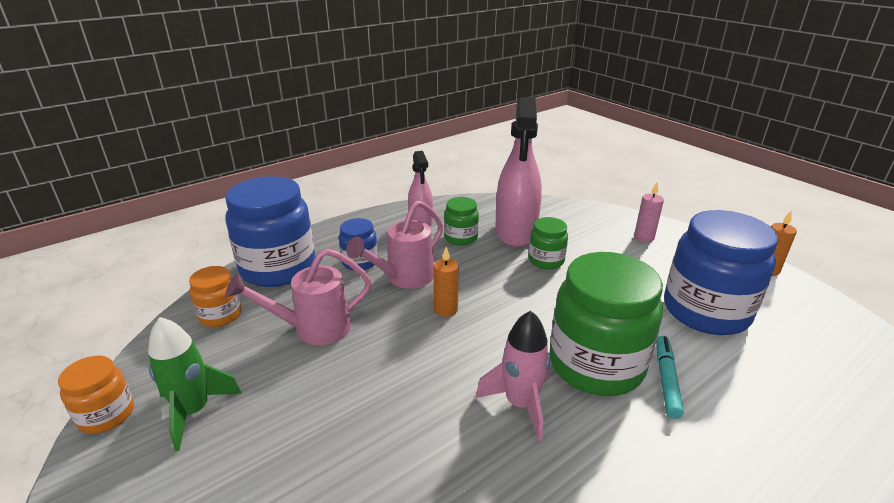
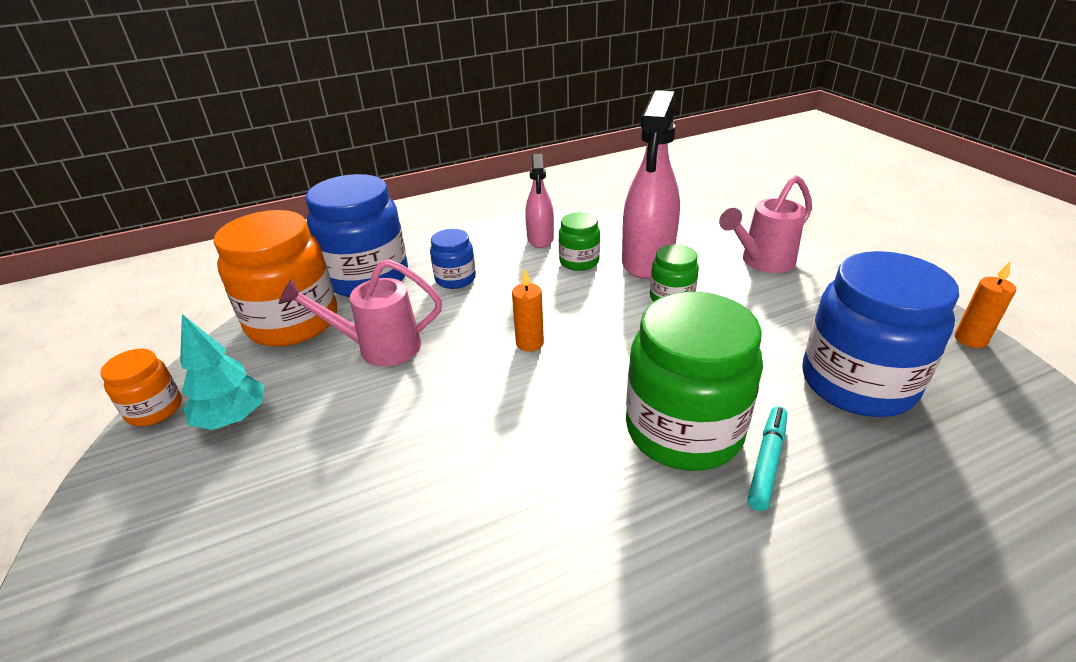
camera: 15 degrees right, 5 degrees up
(194, 411) = (233, 418): green rocket -> turquoise tree
(220, 315) = (293, 322): orange jar -> orange jar, size x2.03
(404, 278) = (497, 302): pink watering can -> pink watering can (762, 262)
(520, 404) = (573, 463): pink rocket -> none
(644, 237) = (811, 281): pink candle -> none

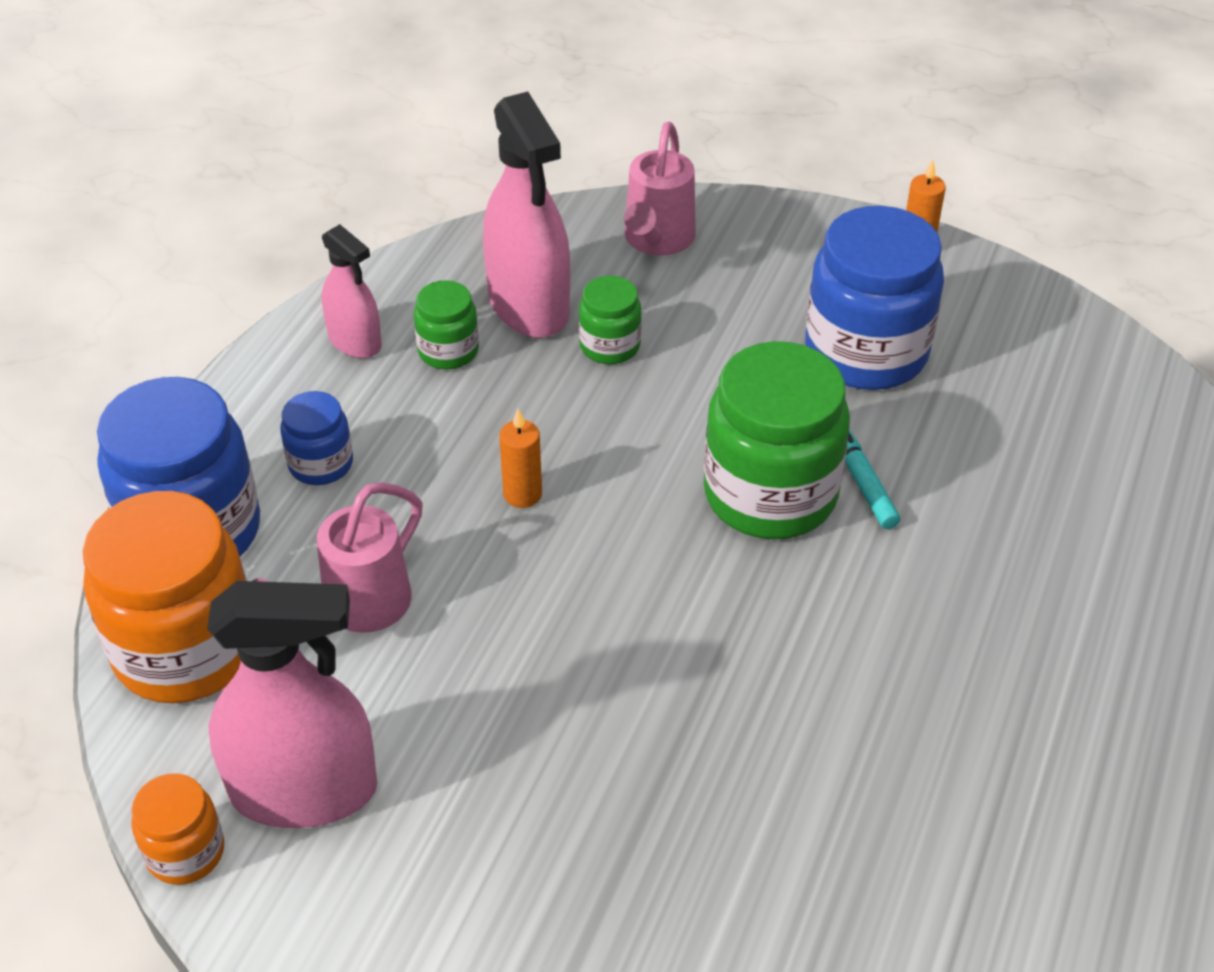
camera: 45 degrees left, 10 degrees up
(233, 418) = (304, 790): turquoise tree -> pink spray bottle

